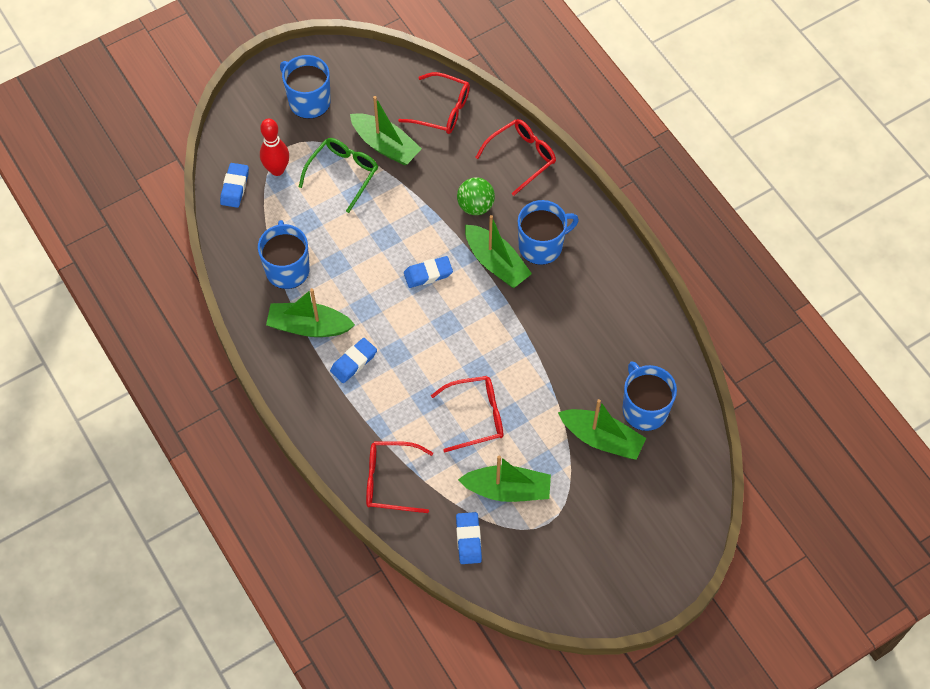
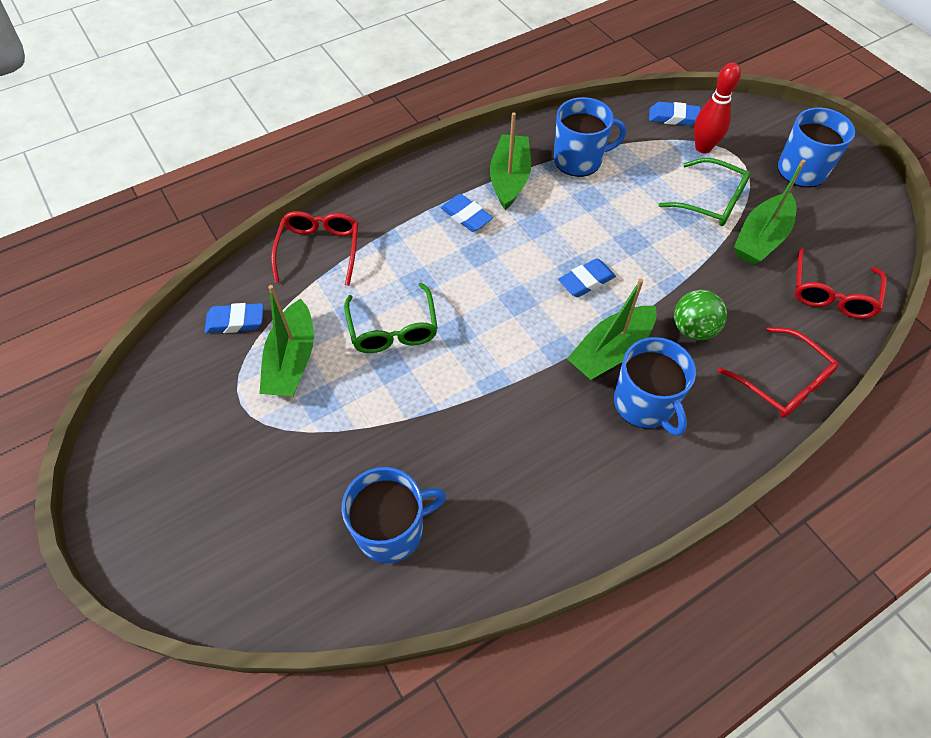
camera: 90 degrees right, 5 degrees down
(428, 274) = (586, 281): blue eraser -> blue eraser turned 75 degrees clockwise
(476, 416) = (393, 329): red glasses -> green glasses
(601, 439) = (350, 470): green boat -> none

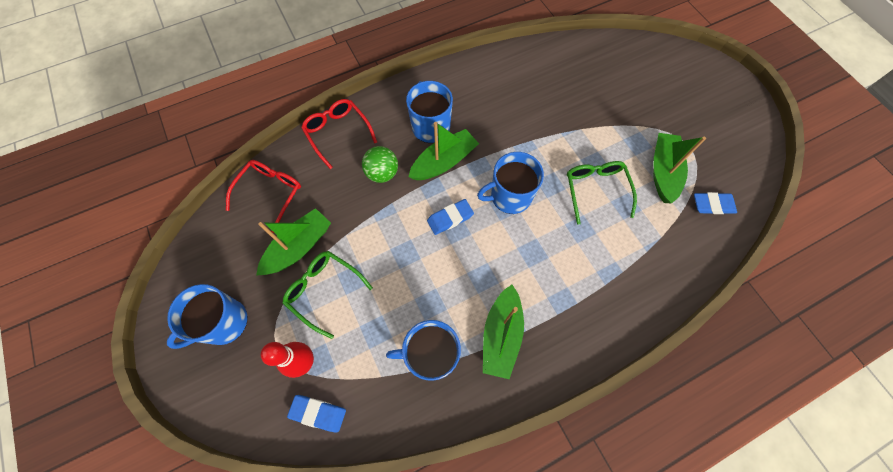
camera: 175 degrees left, 10 degrees up
(319, 249) = (664, 266): red glasses -> none
(391, 530) = (584, 73): blue mug -> blue mug (509, 196)
(466, 216) = (542, 292): blue eraser -> none

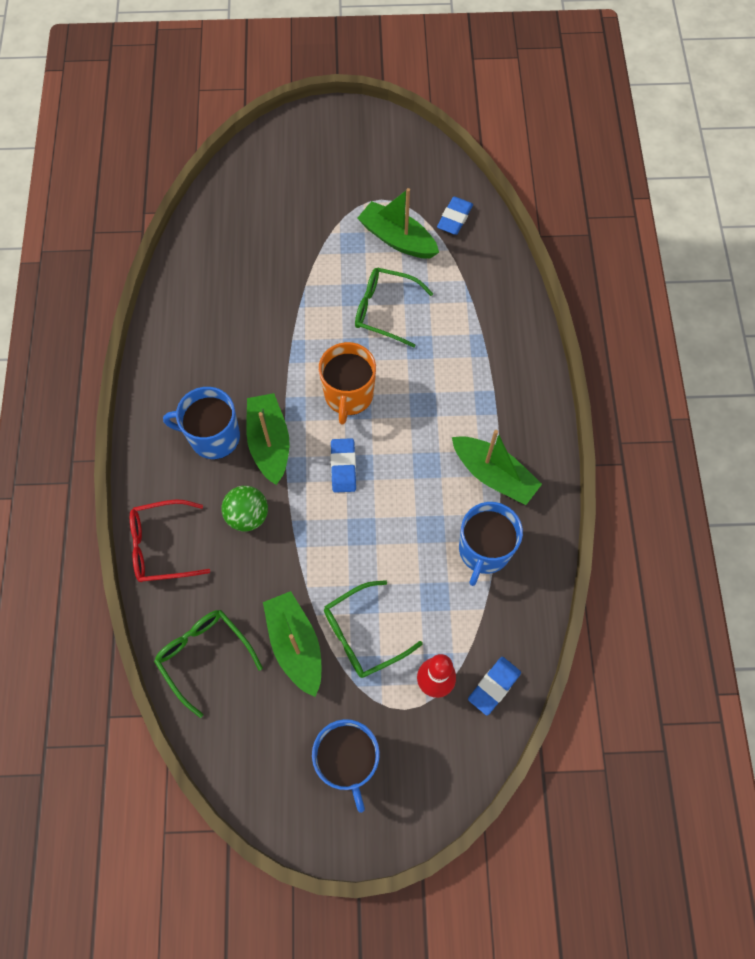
camera: 65 degrees left, 0 degrees up
(270, 193) = (204, 656): red glasses -> green glasses
(509, 196) = (348, 395): blue mug -> orange mug

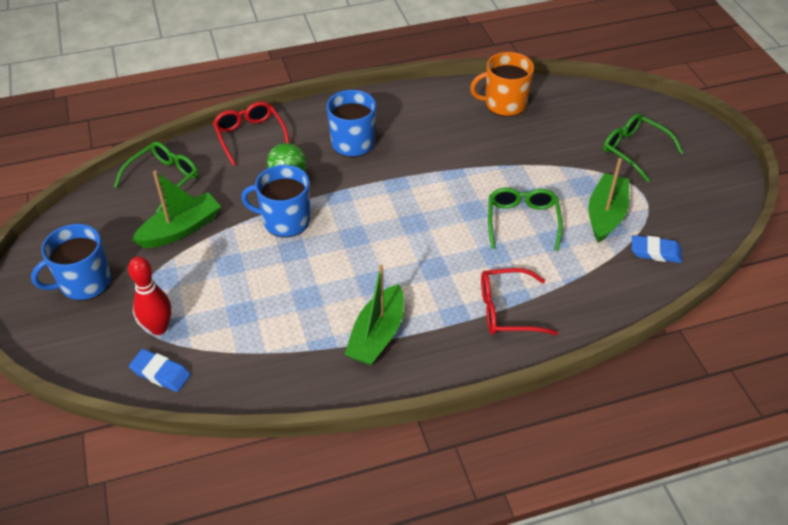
camera: 75 degrees right, 20 degrees down
(269, 443) = (358, 175): green boat -> none
(343, 467) = (350, 225): blue eraser -> none
(348, 395) = (423, 215): orange mug -> orange mug (504, 104)
(363, 635) = (196, 270): green glasses -> green glasses (634, 150)
(484, 550) = (295, 341): blue mug -> blue mug (285, 221)
(491, 358) = (507, 310): none -> red glasses

